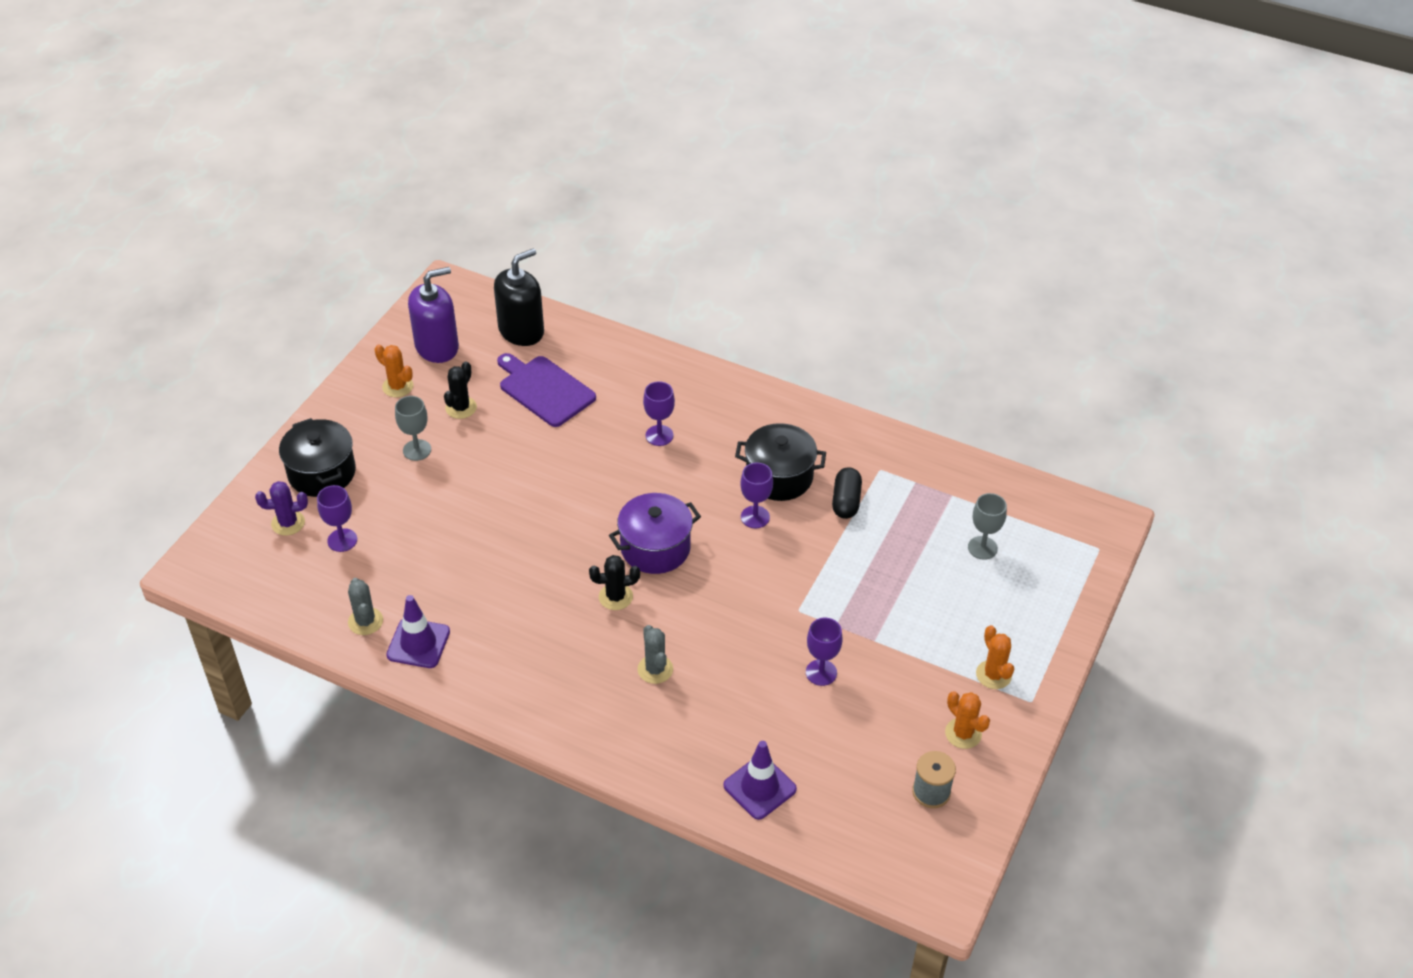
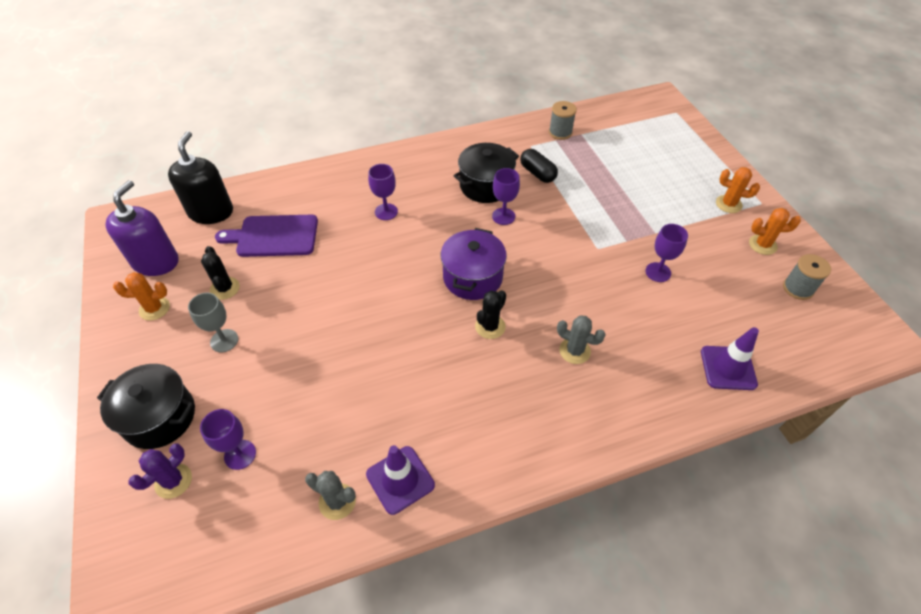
camera: 45 degrees left, 5 degrees up
(932, 478) = (560, 132): none -> grey spool
(982, 548) = (631, 148): grey goblet -> none

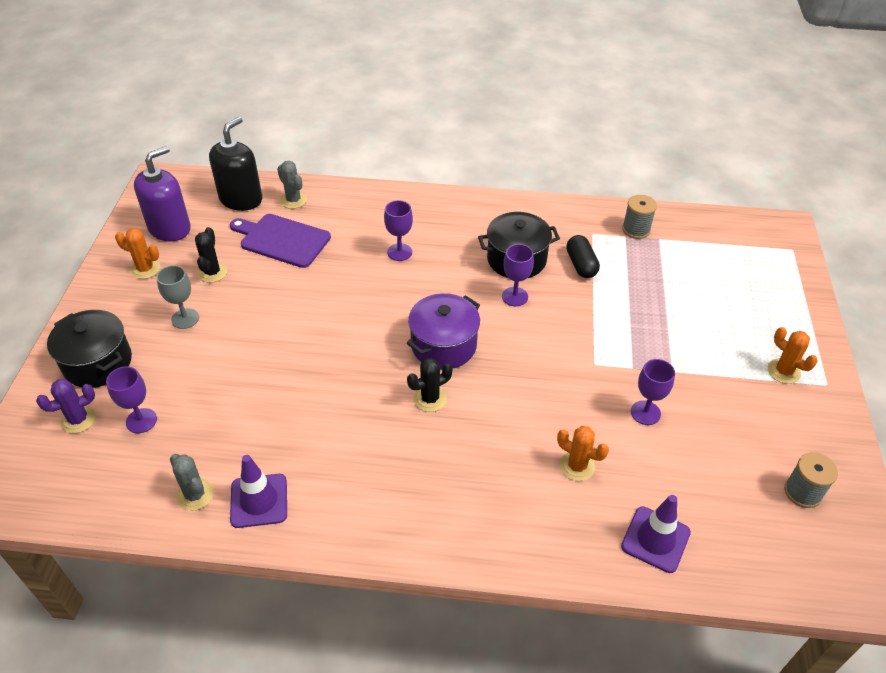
camera: 25 degrees right, 5 degrees down
(574, 351) = (500, 455): grey cactus -> grey cactus (293, 200)
(762, 245) = (793, 430): orange cactus -> orange cactus (577, 466)

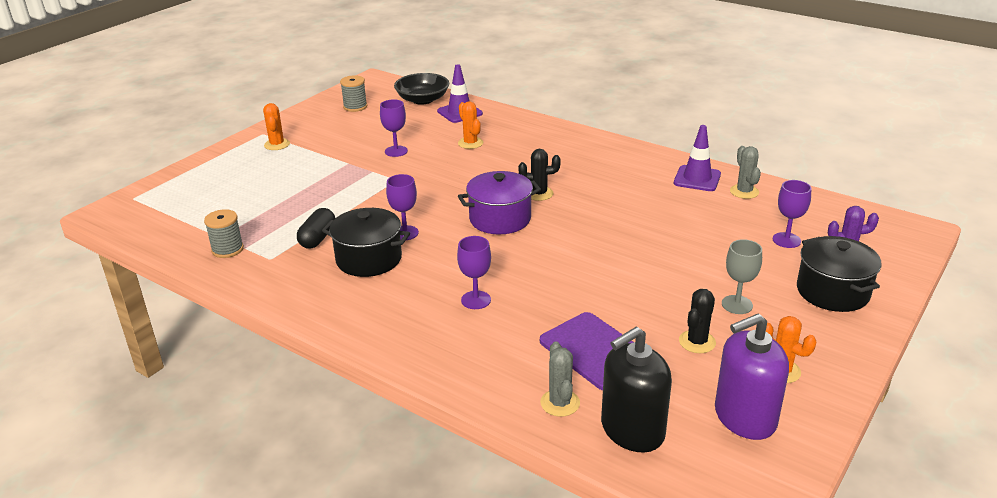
camera: 150 degrees left, 15 degrees down
(739, 555) = (422, 100): none -> black bowl

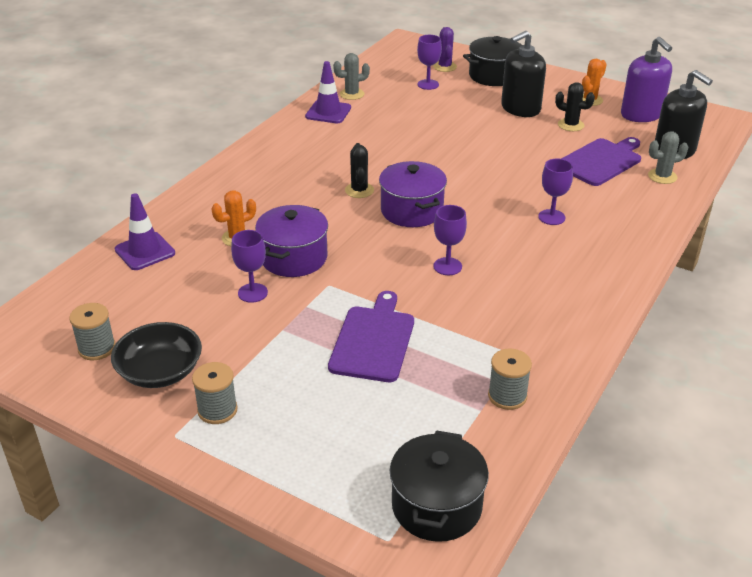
camera: 95 degrees left, 5 degrees up
(277, 144) = (217, 410): orange cactus -> grey spool
(318, 238) = (469, 326): black capsule -> none
(319, 196) = (373, 340): none -> purple cutting board
(369, 259) = (502, 284): black pot -> black pot (436, 506)
(422, 100) = (91, 286): black bowl -> black bowl (160, 371)
(437, 165) = (293, 258): none -> purple pot
(737, 305) = (520, 108): grey goblet -> black soap dispenser

